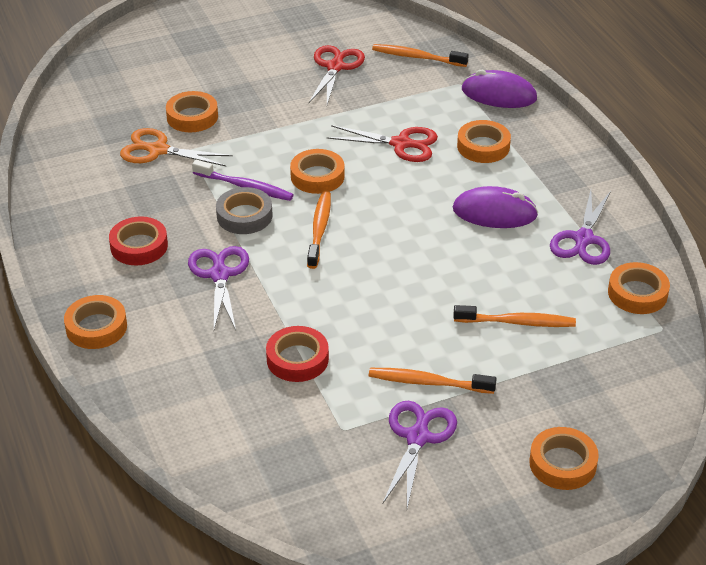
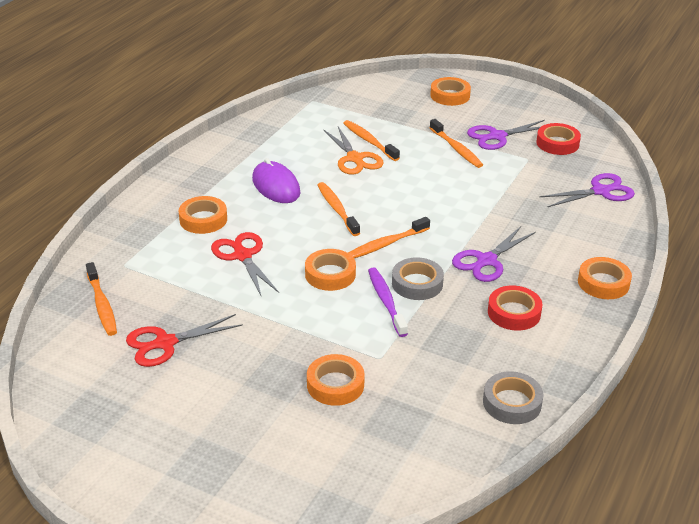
camera: 130 degrees left, 5 degrees down
(61, 183) = (512, 403): none -> grey tape
(158, 150) = (402, 375): orange scissors -> orange scissors (355, 158)
(297, 359) = (506, 195): red tape -> red tape (557, 143)
(409, 230) = (337, 209): none -> orange toothbrush
(499, 94) = (121, 240): purple mouse -> none
(583, 239) = (263, 147): purple scissors -> purple scissors (600, 191)
(637, 293) = (292, 116): orange tape -> none

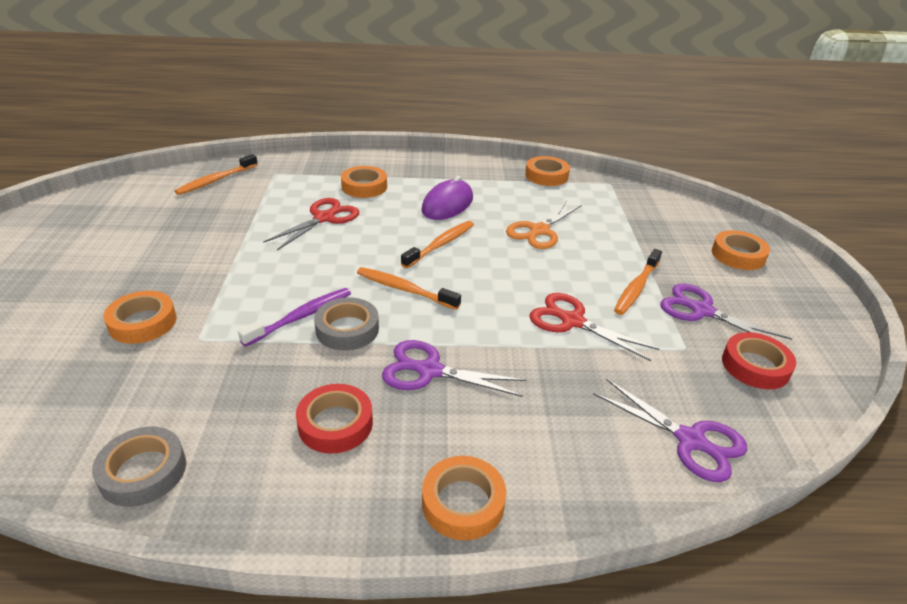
camera: 60 degrees right, 0 degrees up
(165, 343) = (176, 219): red scissors -> red scissors (572, 321)
(330, 274) = (326, 270): orange tape -> orange tape (546, 176)
(369, 141) = (580, 230): orange toothbrush -> none

